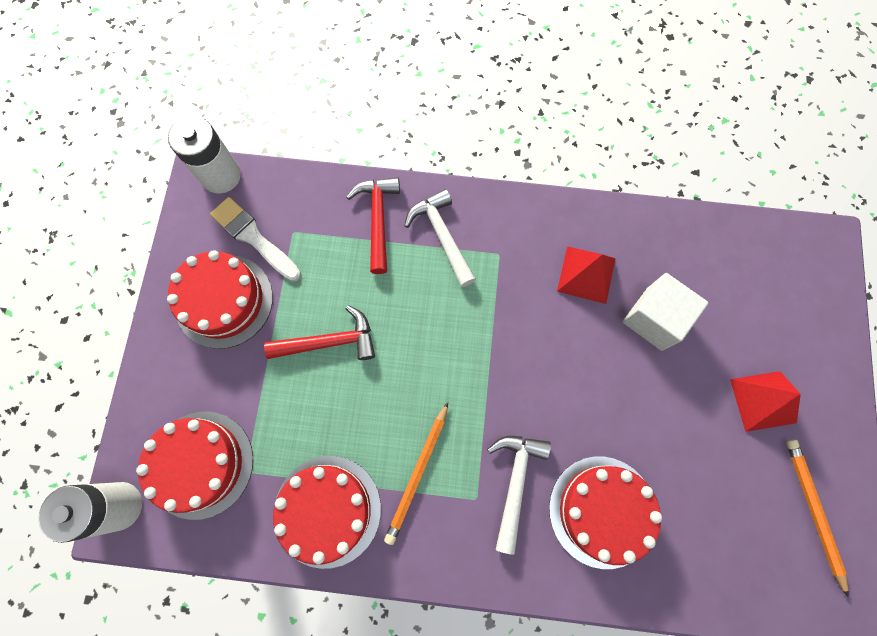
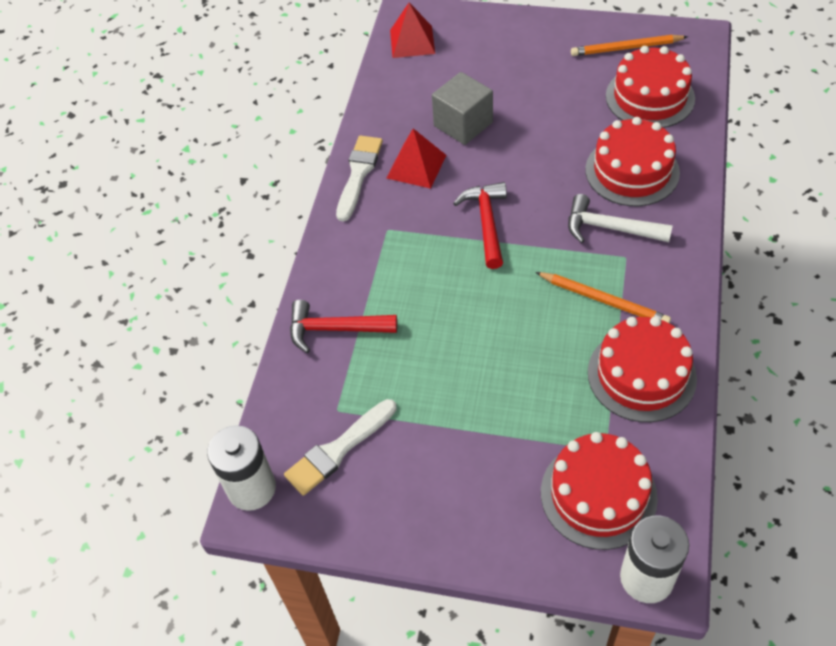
camera: 80 degrees left, 20 degrees down
(224, 301) = (412, 478): red cake -> red cake (650, 97)
(329, 342) = (468, 374): red hammer -> red hammer (486, 223)
(442, 236) = (362, 274): white hammer -> none
(570, 219) = (358, 174): none -> white brush
(654, 319) = (463, 124): white cube -> grey cube
(762, 401) = (538, 66): red pyramid -> red pyramid (412, 41)

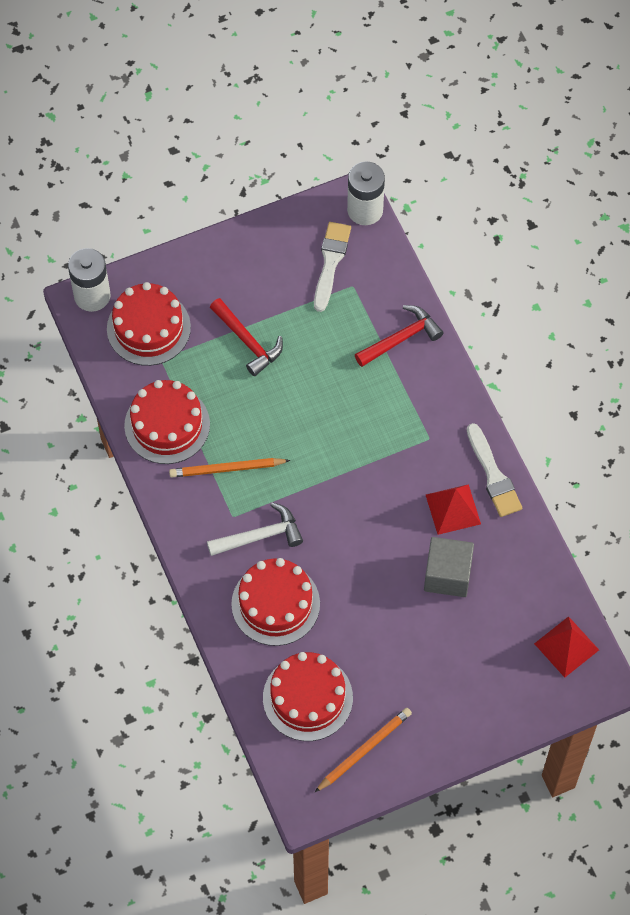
camera: 140 degrees right, 10 degrees up
(486, 223) = (357, 487): red hammer -> red hammer (247, 341)

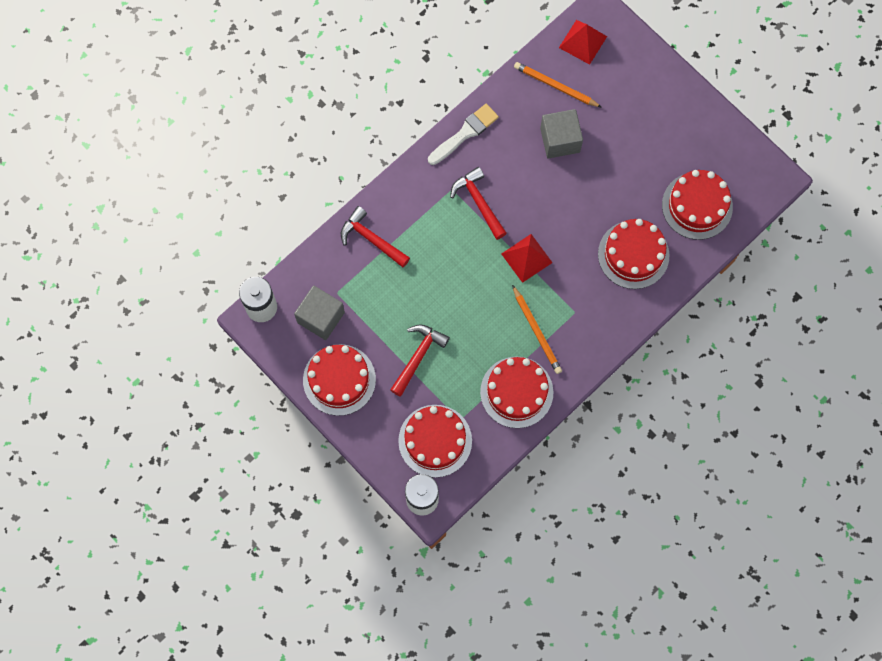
camera: 110 degrees left, 10 degrees up
(254, 259) = (339, 379): none -> red cake
(260, 536) = (583, 286): white hammer -> none
(330, 262) = (321, 317): white brush -> grey cube
(364, 750) = (719, 153): orange pencil -> orange pencil (556, 86)
(403, 461) = (478, 202): none -> red hammer
(453, 509) = (504, 153): red pyramid -> red pyramid (526, 258)

